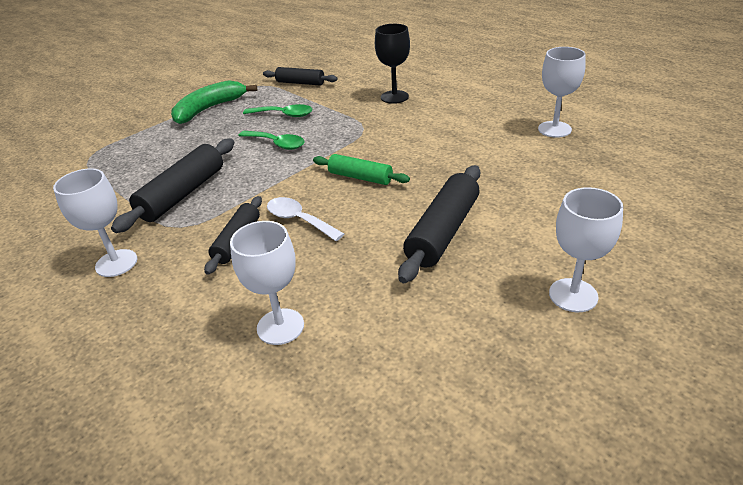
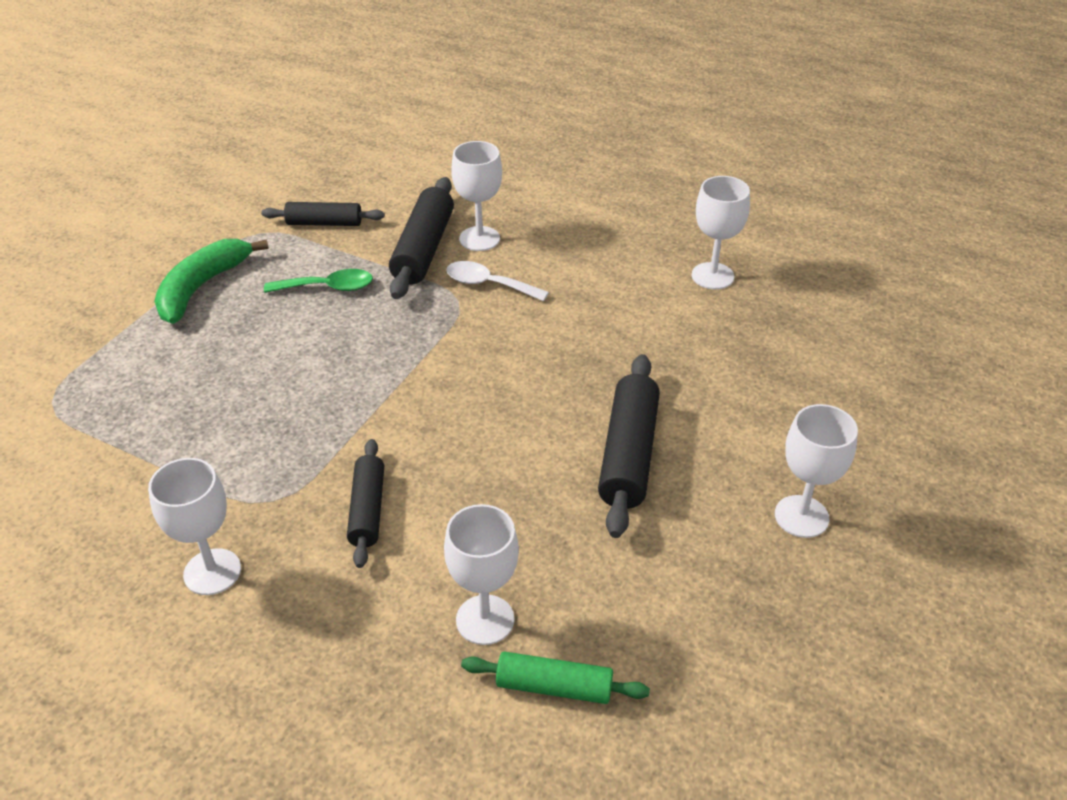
camera: 20 degrees left, 5 degrees up
(183, 194) = (247, 447): black rolling pin -> black rolling pin (424, 249)
(277, 144) = (343, 342): green spoon -> none
(299, 220) = (436, 465): white spoon -> white spoon (488, 284)
(360, 177) = (489, 385): green rolling pin -> green rolling pin (554, 687)
(394, 97) = (479, 239): black goblet -> white goblet

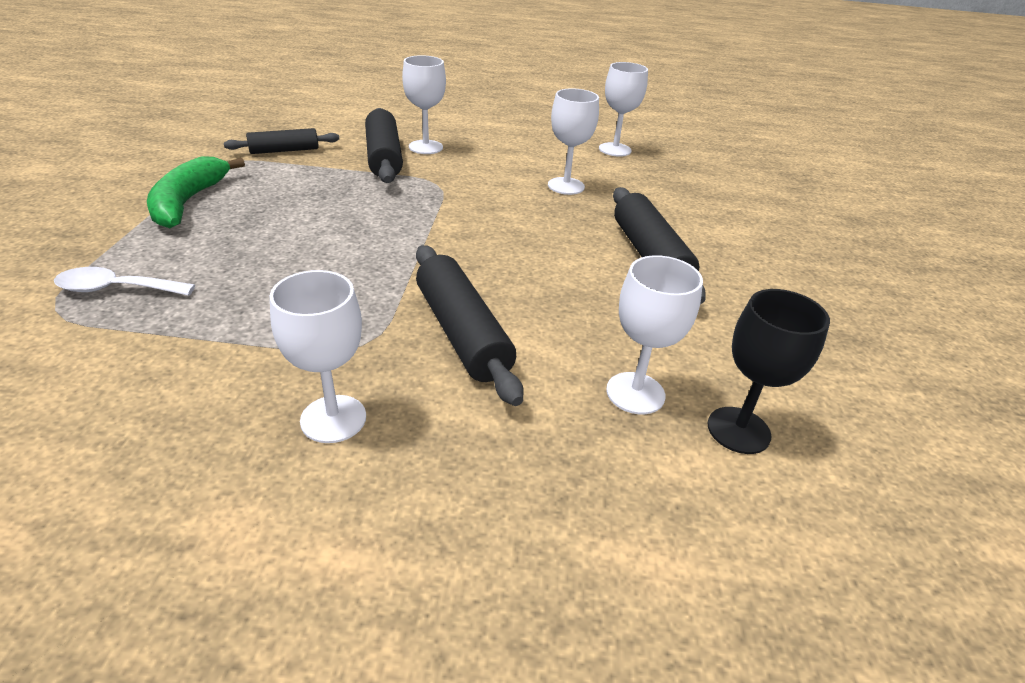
camera: 25 degrees left, 5 degrees down
(328, 287) = (315, 188): green spoon -> none
(368, 509) = (462, 333): black rolling pin -> black rolling pin, size x1.58
(488, 284) = (453, 171): white spoon -> white spoon (116, 289)
(554, 687) = (738, 430): green rolling pin -> black goblet
(801, 516) = (803, 270): white goblet -> white goblet (566, 186)

